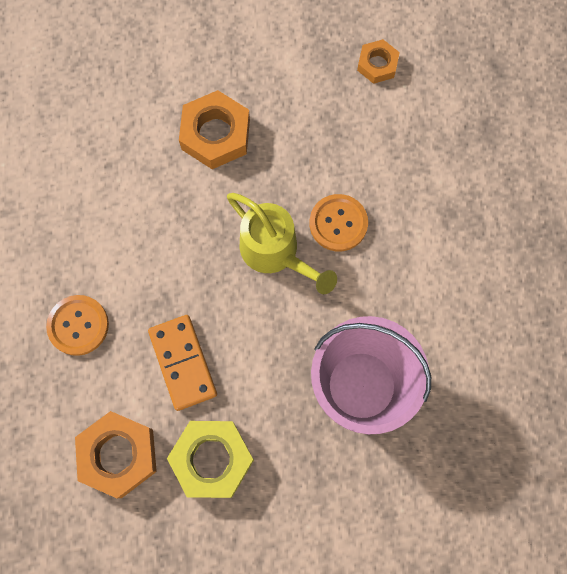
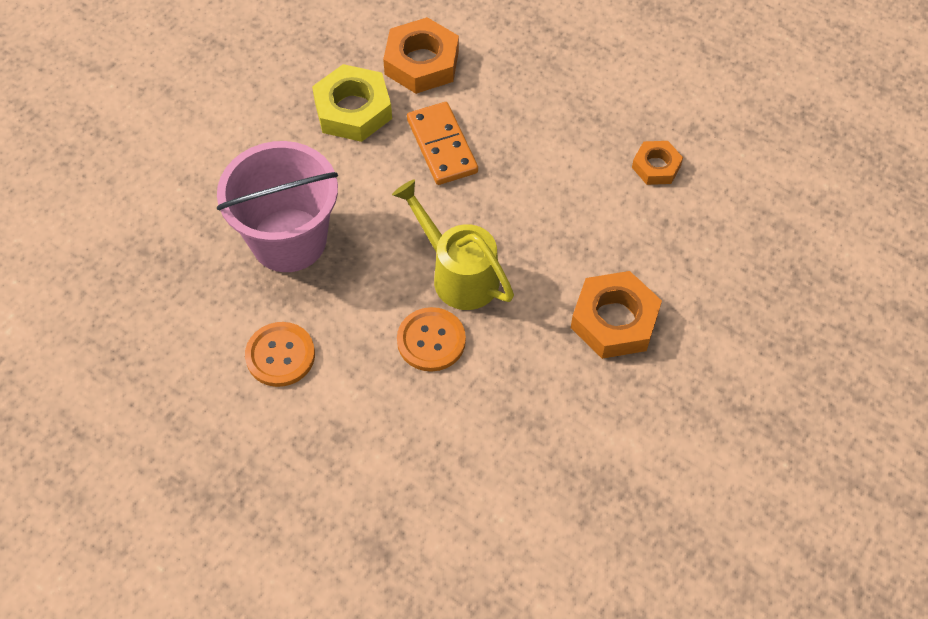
camera: 135 degrees right, 15 degrees down
(78, 325) = (545, 106): orange button -> orange button (280, 355)
(183, 363) = (442, 146): orange domino -> orange domino turned 45 degrees clockwise
(275, 252) = (458, 274): yellow watering can -> yellow watering can turned 45 degrees clockwise
(377, 64) = (548, 516): orange nut -> orange nut (656, 166)

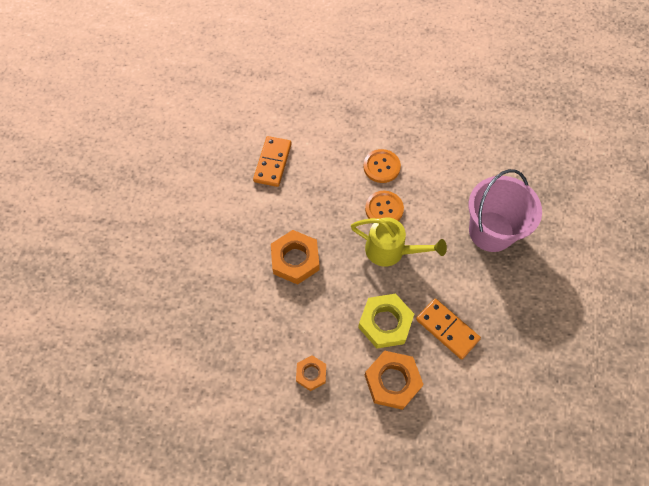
camera: 155 degrees right, 5 degrees up
(280, 355) = (451, 171): orange button -> orange button (381, 167)
(353, 110) = (515, 331): yellow nut -> yellow nut (385, 323)
(422, 62) = (498, 389): orange nut -> orange nut (392, 381)
(583, 506) = (272, 162): none -> orange domino

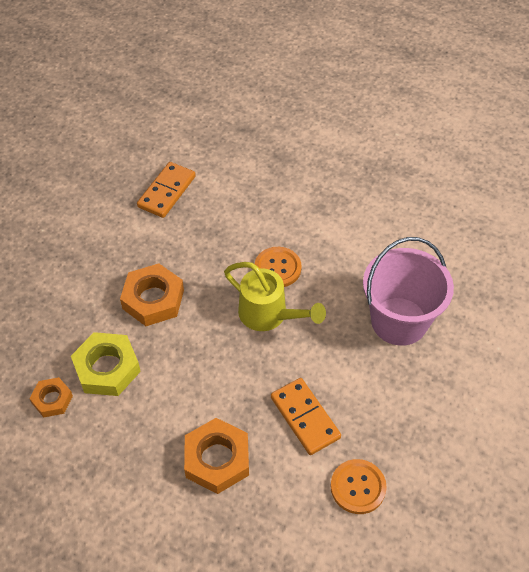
camera: 15 degrees right, 10 degrees down
(311, 374) = (124, 427): orange nut -> orange nut (52, 400)
(381, 167) = (291, 222): orange button -> orange button (358, 487)
(385, 323) = (232, 392): yellow nut -> yellow nut (107, 368)

